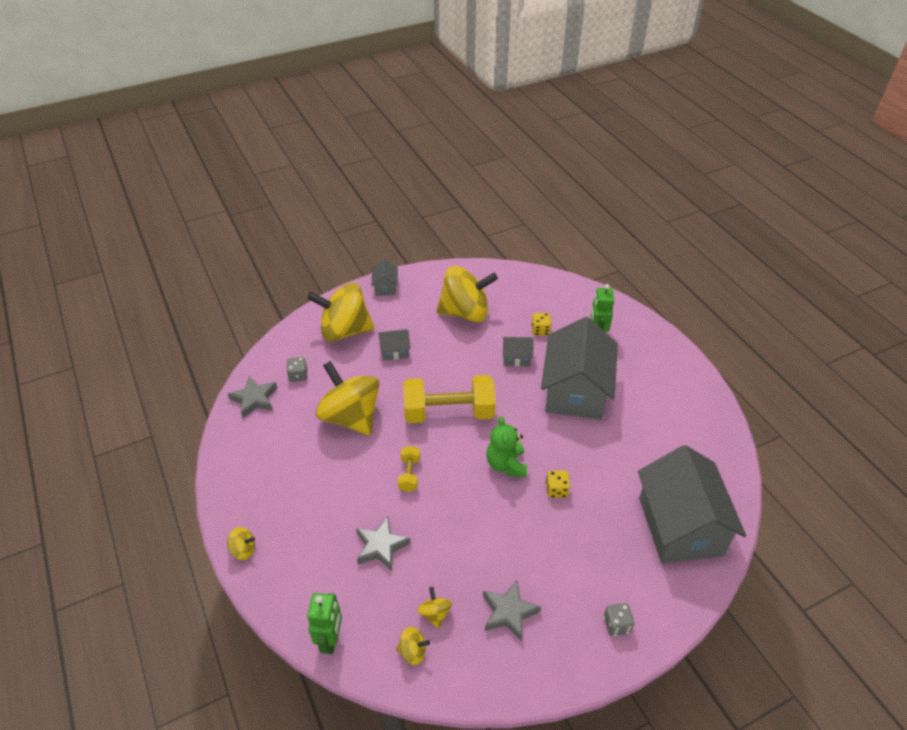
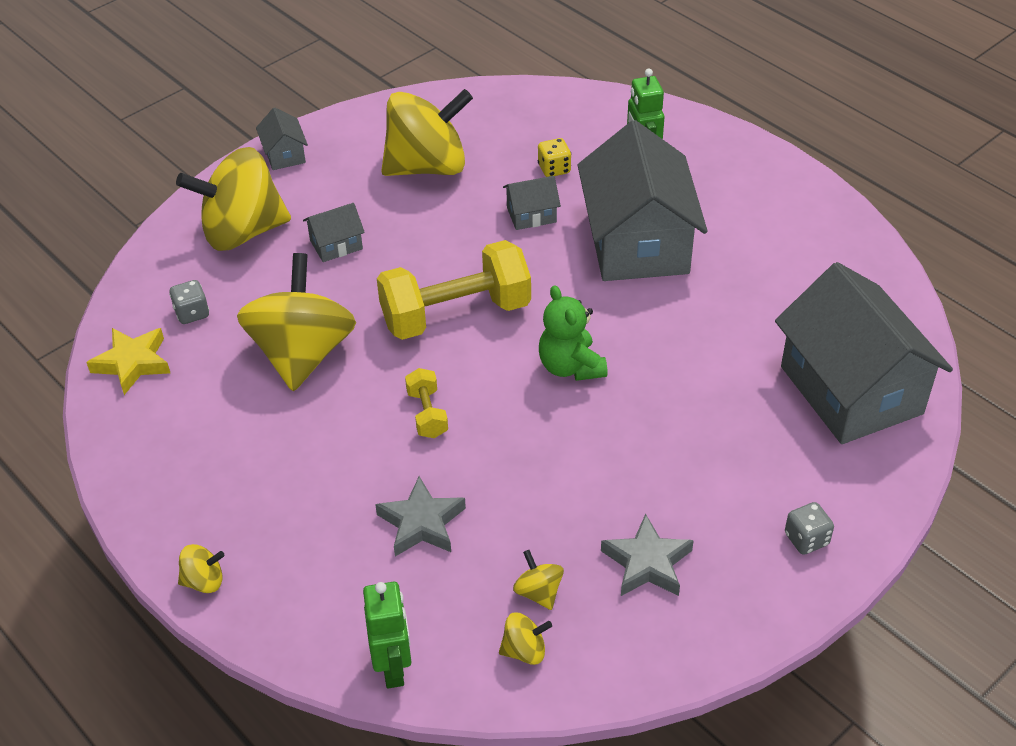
camera: 15 degrees left, 0 degrees up
(254, 399) = (132, 363): grey star -> yellow star
(351, 417) = (302, 354): yellow spinning top -> yellow spinning top turned 60 degrees clockwise
(556, 490) = (658, 384): yellow dice -> none

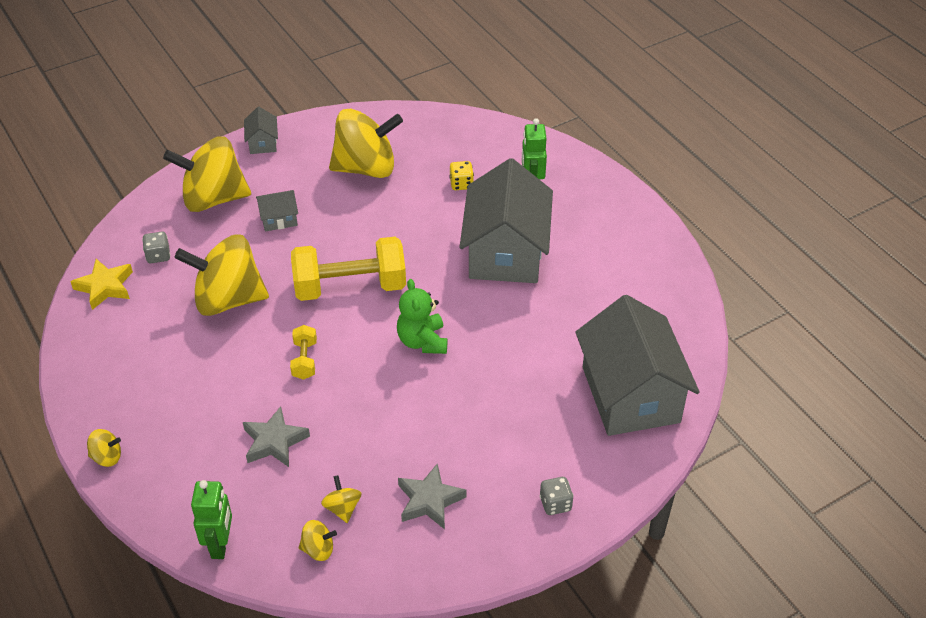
camera: 10 degrees right, 0 degrees up
(302, 354) = (228, 299): yellow spinning top -> yellow spinning top turned 105 degrees counterclockwise
(531, 215) = (432, 218): grey house -> none

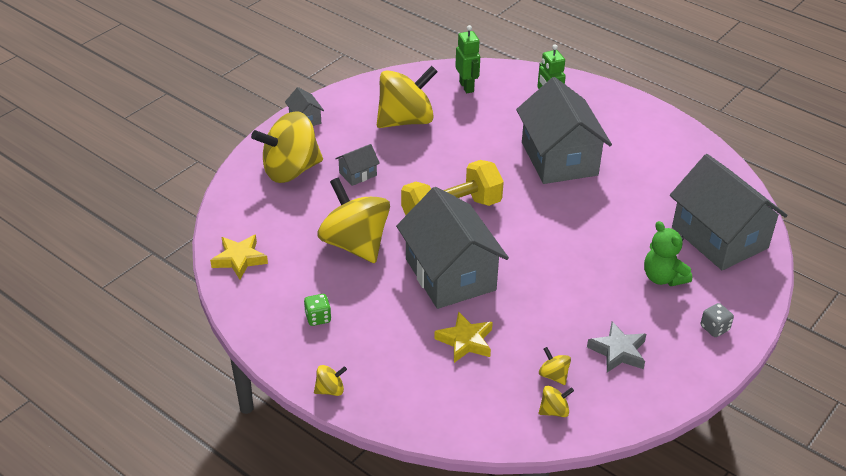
camera: 20 degrees left, 5 degrees down
(142, 373) = (318, 318): none -> green dice
(158, 256) = (271, 224): grey dice -> none
(220, 545) = (472, 430): green robot -> green robot (467, 87)
(228, 299) = (355, 244): yellow spinning top -> yellow spinning top turned 75 degrees clockwise
(274, 441) = (465, 341): grey star -> yellow star
(304, 360) = (450, 274): yellow dumbbell -> grey house
(422, 341) = (536, 238): green teddy bear -> green teddy bear (663, 277)
(461, 184) = (491, 116): yellow dice -> none

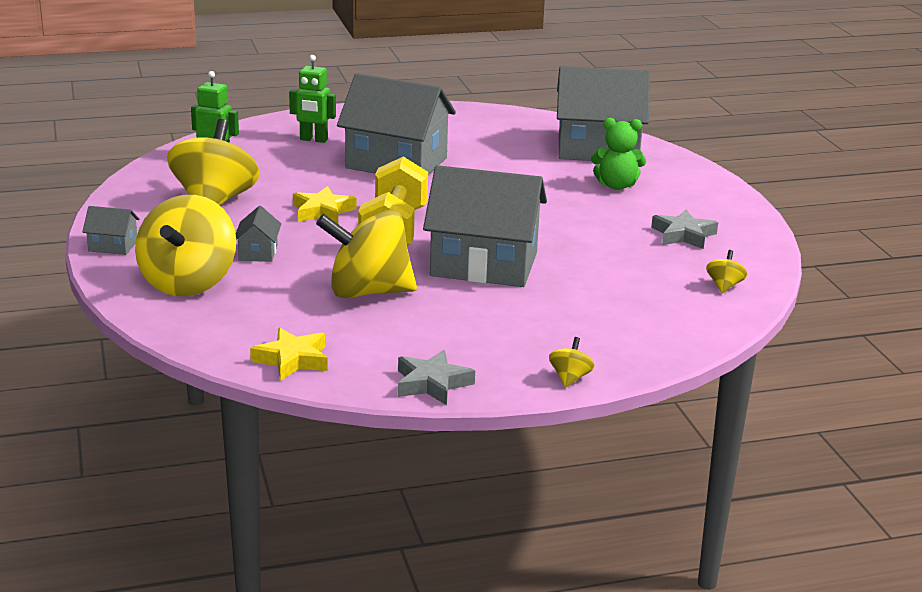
camera: 55 degrees left, 15 degrees down
(265, 330) = (432, 383): none -> grey star
(318, 318) = (453, 348): green dice -> none
(465, 341) = (586, 290): yellow star -> yellow star (322, 211)
(553, 375) = (680, 270): yellow spinning top -> none
(714, 328) = (702, 191): grey dice -> none

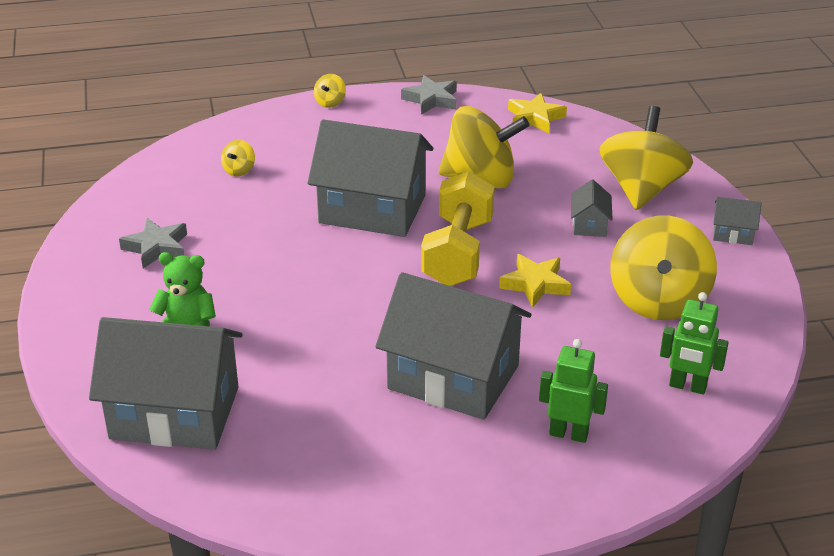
camera: 175 degrees left, 10 degrees up
(724, 286) = (158, 183): yellow spinning top -> yellow spinning top (239, 170)

